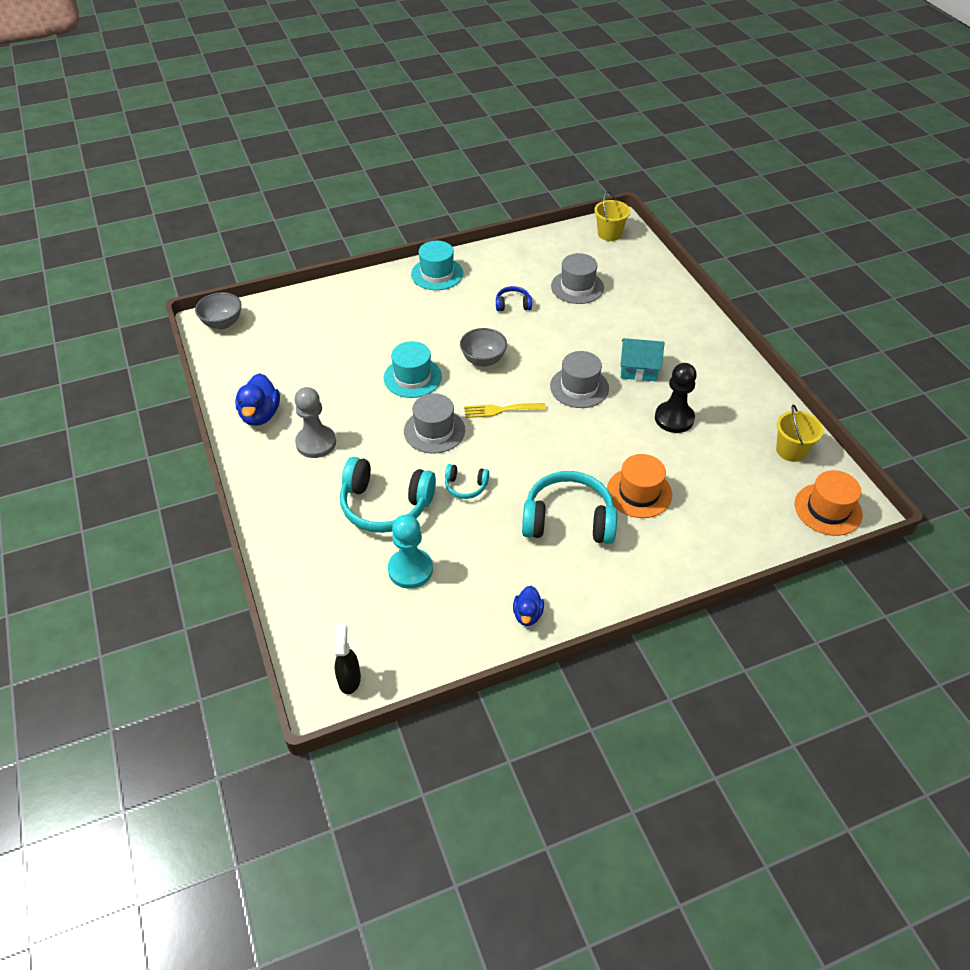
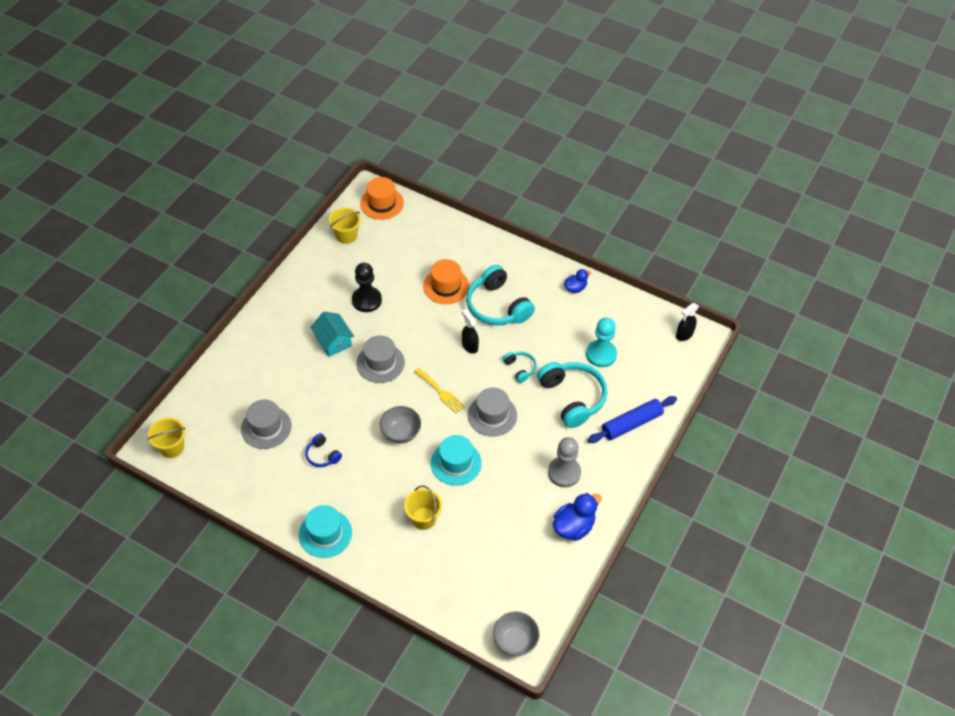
camera: 130 degrees left, 5 degrees up
(302, 533) = (631, 423): none -> blue rolling pin
(384, 330) = (423, 518): none -> yellow bucket
(536, 464) = (469, 346): none -> black spray bottle

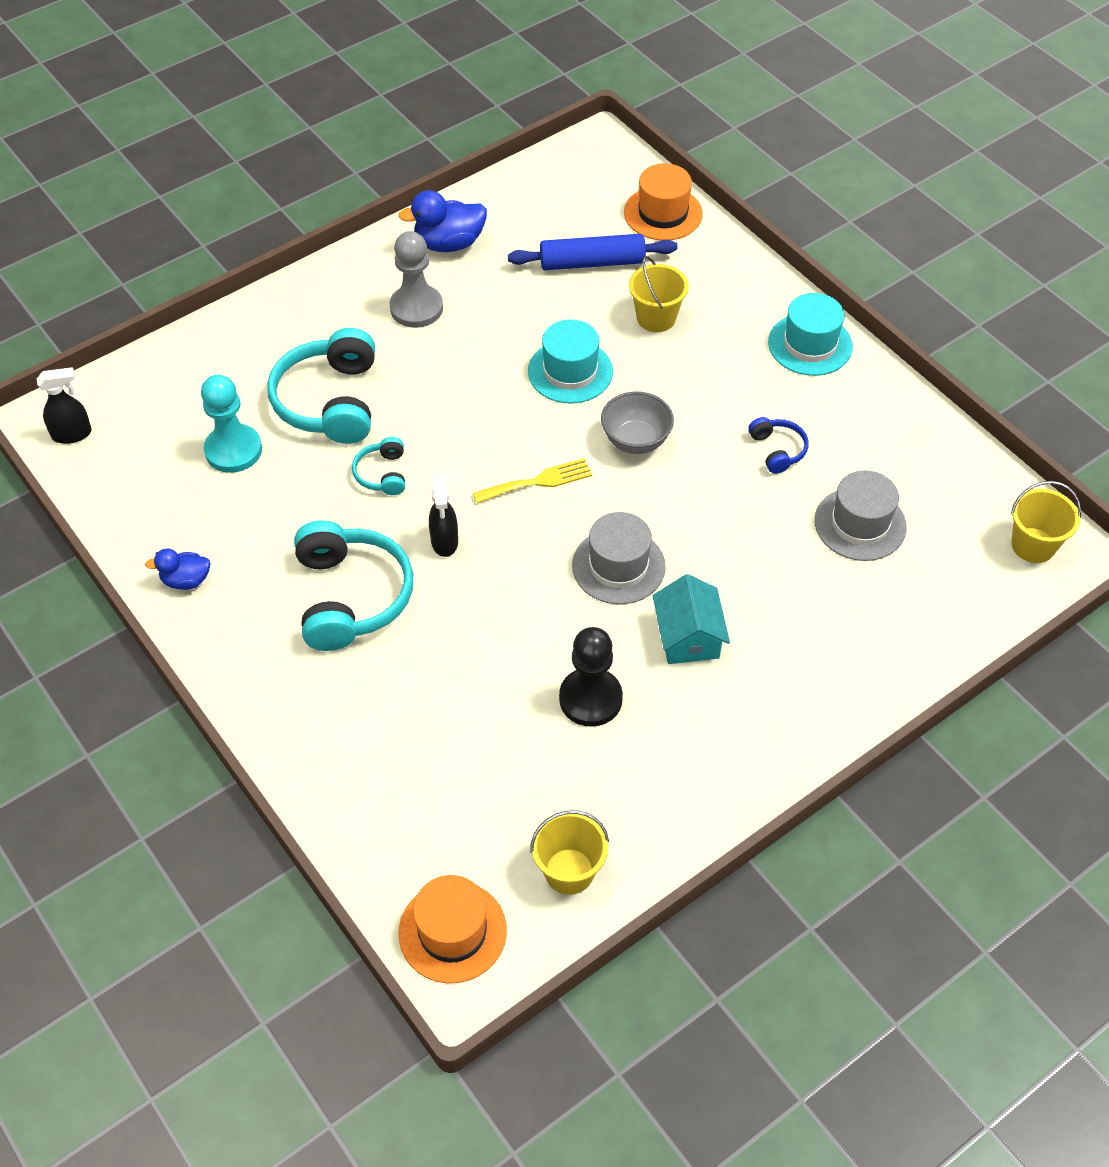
camera: 155 degrees left, 0 degrees up
(441, 392) = (538, 481): yellow fork -> yellow fork turned 90 degrees clockwise
(446, 286) = (422, 672): orange hat -> orange hat (663, 213)
(492, 415) = (474, 418): grey hat -> none
(515, 641) = (604, 157): grey bowl -> none
(631, 423) = (268, 337): blue rolling pin -> blue rolling pin (592, 263)

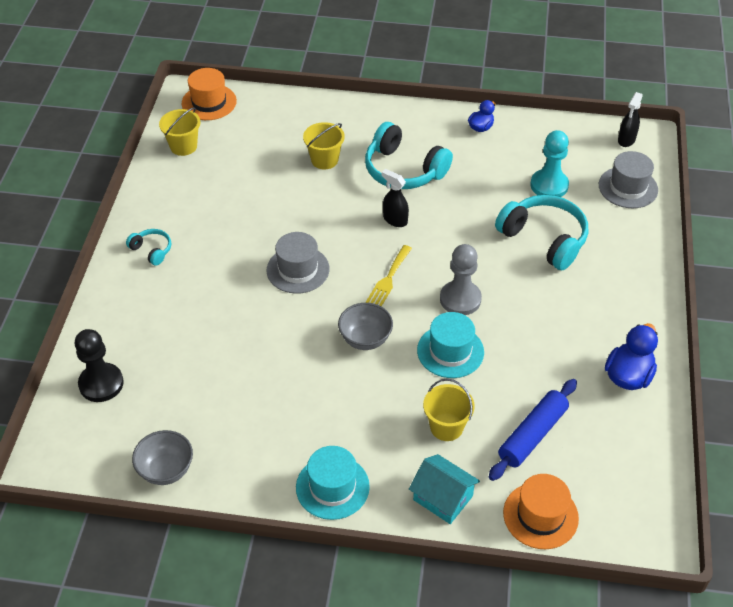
camera: 135 degrees right, 5 degrees down
(382, 474) = (467, 226): turquoise headphones -> turquoise headphones (152, 250)
(416, 308) = (582, 321): grey pawn -> grey pawn (460, 299)
(590, 699) = (244, 207): black pawn -> black pawn (101, 384)
(688, 637) = (227, 263): turquoise house -> turquoise house (443, 498)
(777, 450) = (280, 395): blue headphones -> none
(860, 524) = (190, 386): grey hat -> grey hat (628, 187)
(952, 462) = (166, 470): none -> grey bowl
(1033, 545) = (74, 451): yellow bucket -> yellow bucket (324, 160)

